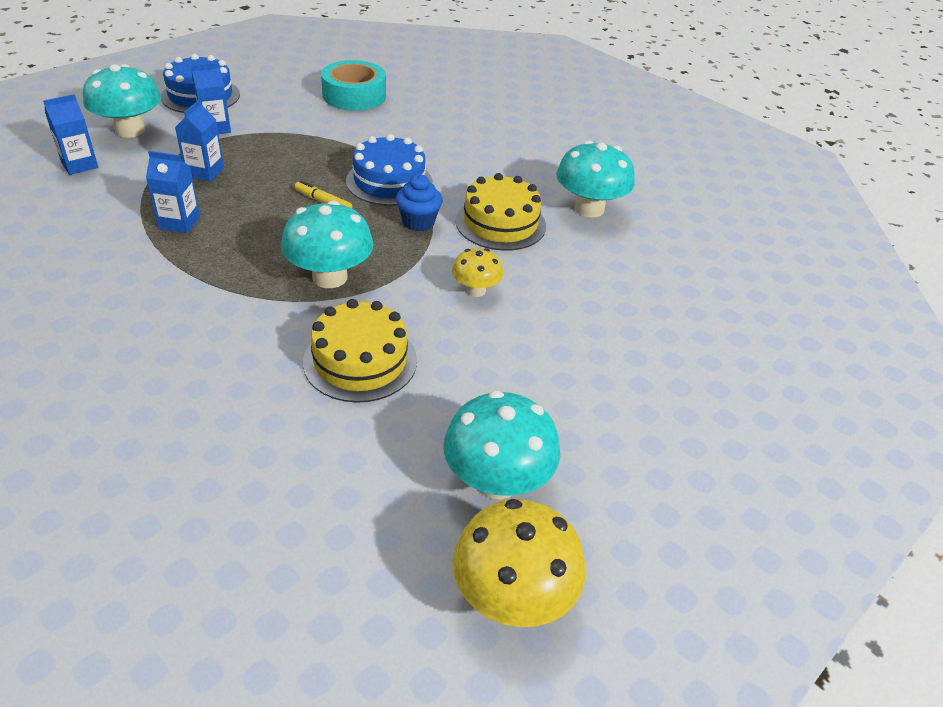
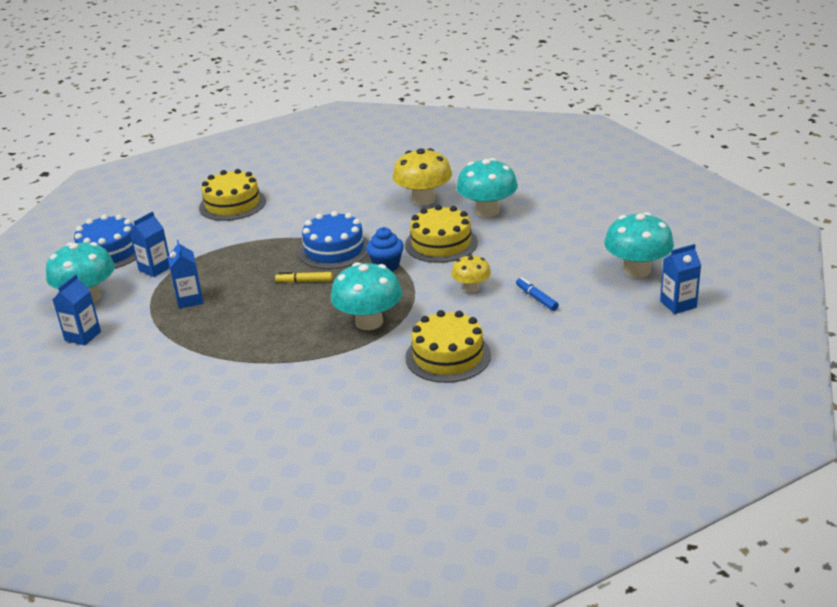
camera: 25 degrees left, 10 degrees down
(179, 222) = (218, 337): blue carton -> blue carton (678, 304)
(354, 95) = (232, 204): turquoise tape -> yellow cake
(497, 481) = (597, 374): turquoise mushroom -> turquoise mushroom (637, 270)
(513, 596) = (662, 417): yellow mushroom -> yellow mushroom (423, 199)
(533, 339) = (536, 298): none -> blue marker

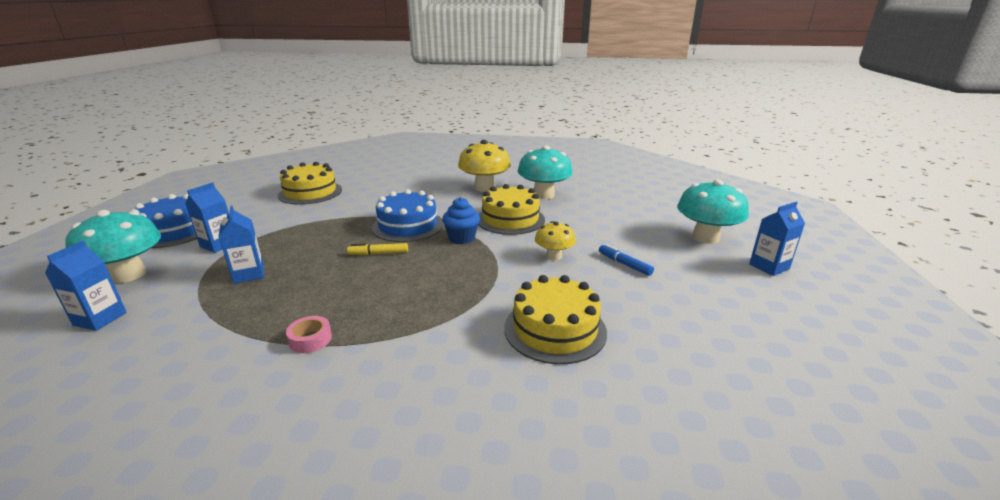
camera: 10 degrees left, 5 degrees down
(250, 357) = (310, 339): none -> pink tape
(369, 322) = (453, 292): turquoise mushroom -> none

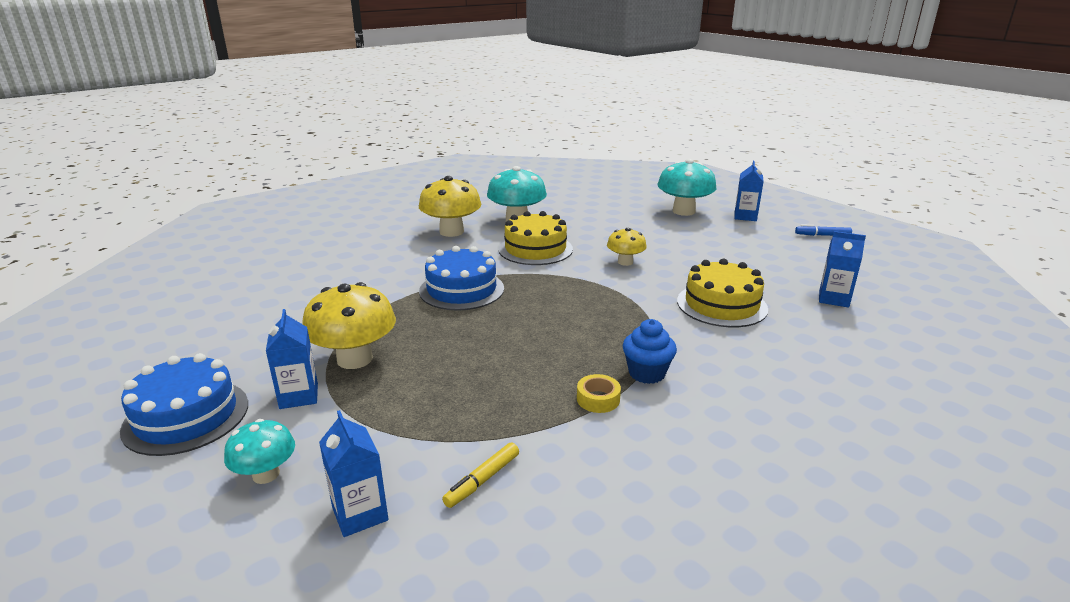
camera: 45 degrees left, 0 degrees up
(129, 275) = (266, 474): turquoise mushroom -> turquoise mushroom, size x0.58
(249, 274) = (414, 396): blue carton -> blue carton (833, 299)
(276, 239) = (355, 359): none -> yellow mushroom
(310, 192) = (264, 305): yellow cake -> none
(310, 339) = (598, 399): pink tape -> yellow tape
(378, 253) = (493, 321): yellow marker -> yellow marker (482, 480)
(462, 238) = (532, 279): blue cupcake -> blue cupcake (646, 373)
(624, 264) = (676, 248): blue marker -> blue marker (822, 235)

